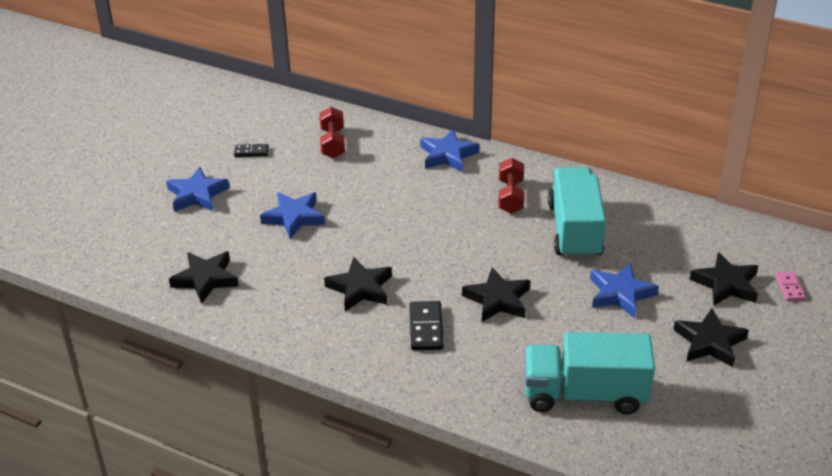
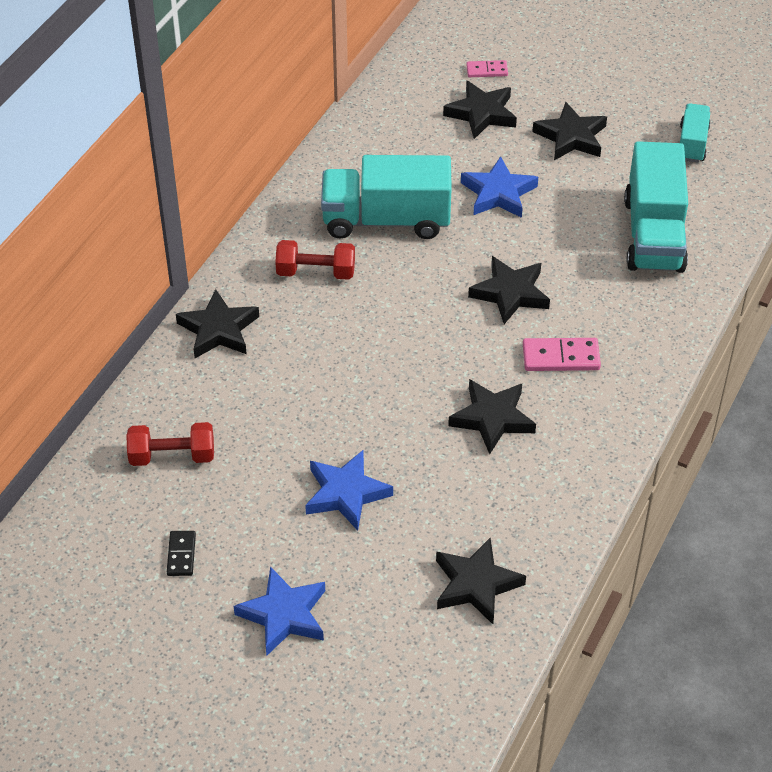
camera: 90 degrees left, 10 degrees up
(426, 328) = (561, 357): black domino -> pink domino
(448, 155) = (218, 330): blue star -> black star
(724, 431) = (692, 143): none -> turquoise truck

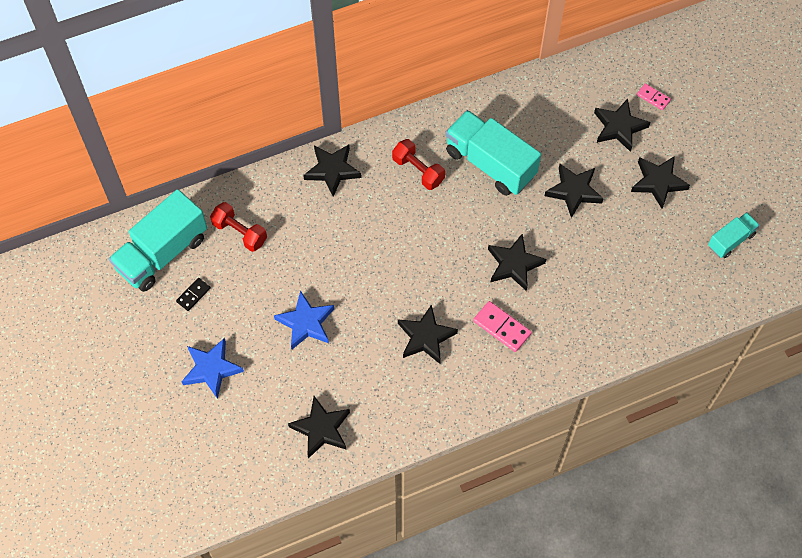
camera: 40 degrees right, 15 degrees up
(498, 193) = (574, 191): blue star -> black star
(653, 234) = (639, 286): turquoise truck -> turquoise truck (162, 253)

